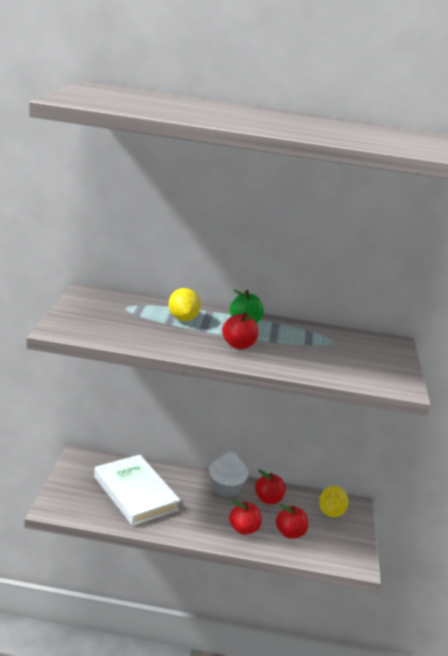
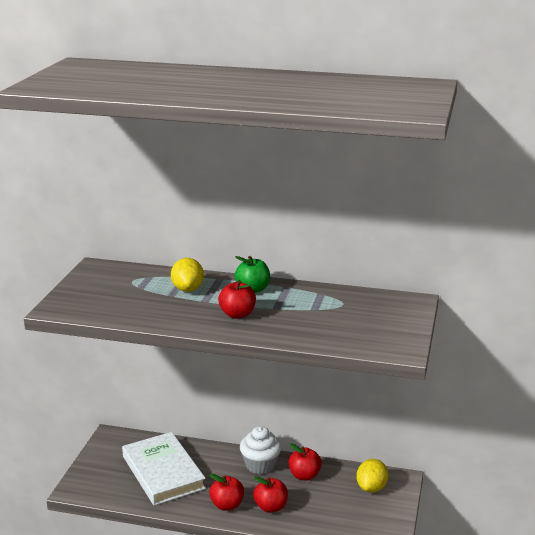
camera: 10 degrees right, 0 degrees up
(290, 533) = (320, 510): red apple -> red apple (227, 505)

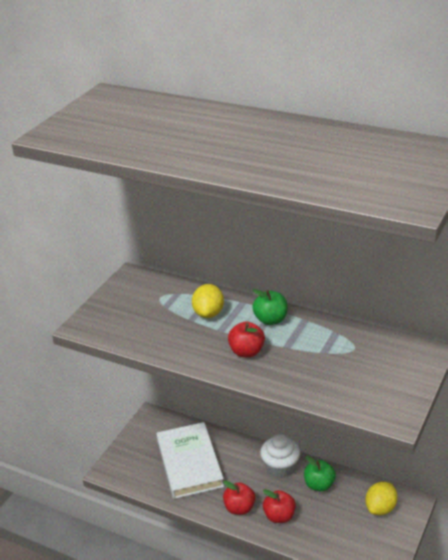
camera: 15 degrees right, 10 degrees up
(304, 475) = (319, 485): red apple -> green apple

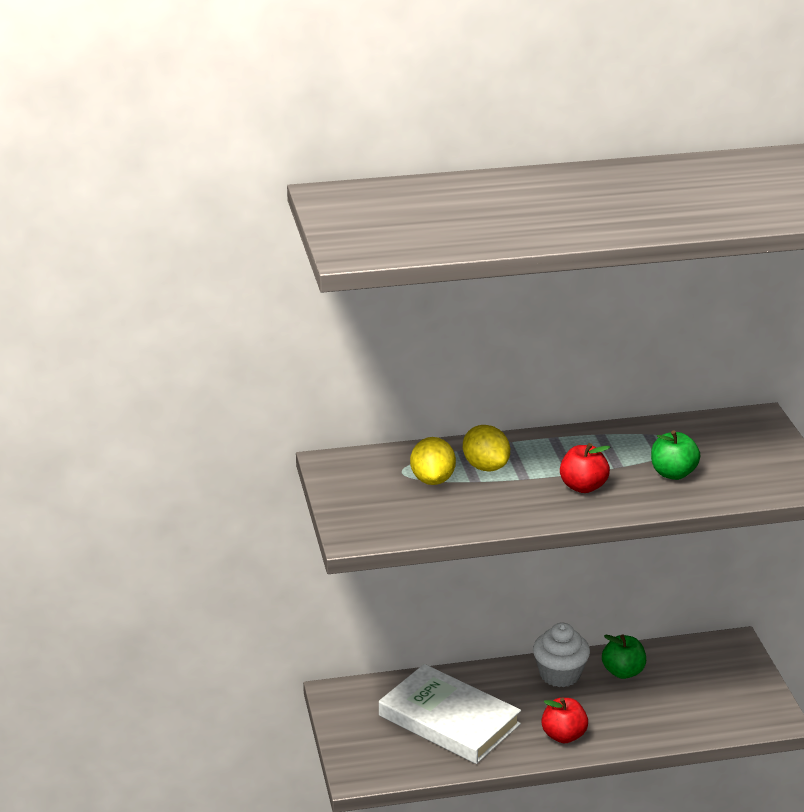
camera: 40 degrees left, 5 degrees down
(270, 320) = (564, 447): green apple -> green apple (673, 473)
(279, 516) = (616, 722): red apple -> none
(380, 508) = (711, 663): yellow lemon -> yellow lemon (432, 480)

